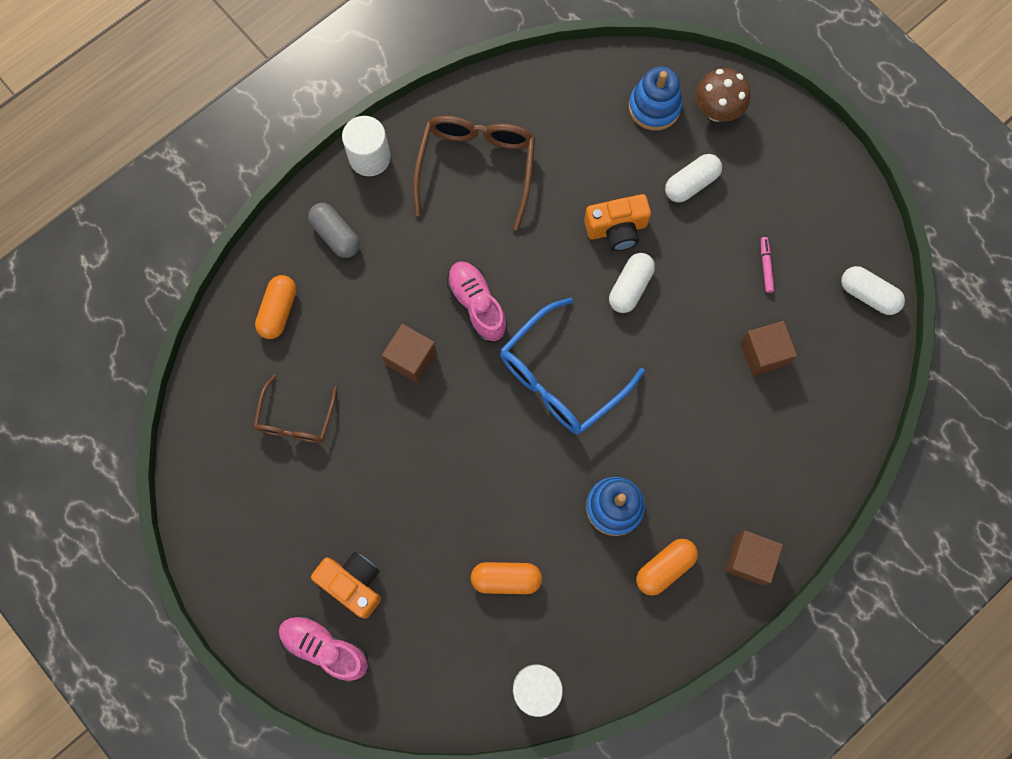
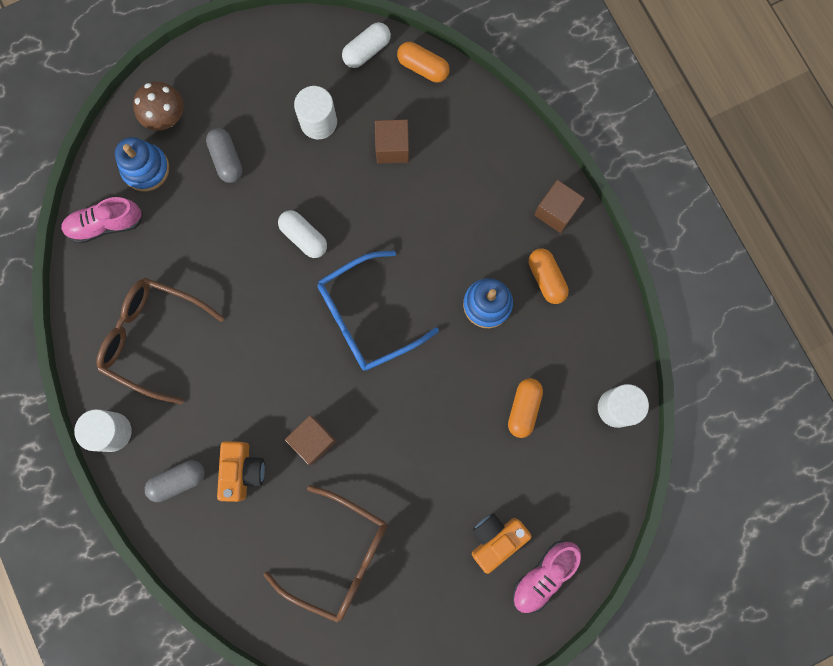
camera: 75 degrees left, 5 degrees up
(278, 311) = (235, 550): orange capsule -> orange capsule (423, 68)
(296, 419) = (339, 556): brown glasses -> brown glasses, size x1.64
(477, 305) = (281, 371): pink shoe -> pink shoe (106, 224)
(560, 377) = (366, 317): blue glasses -> blue glasses turned 90 degrees clockwise
(617, 229) = (248, 233): orange camera -> orange camera (242, 471)
(691, 184) = (227, 160): white capsule -> grey capsule
(766, 266) = (318, 122): pink marker -> white cylinder

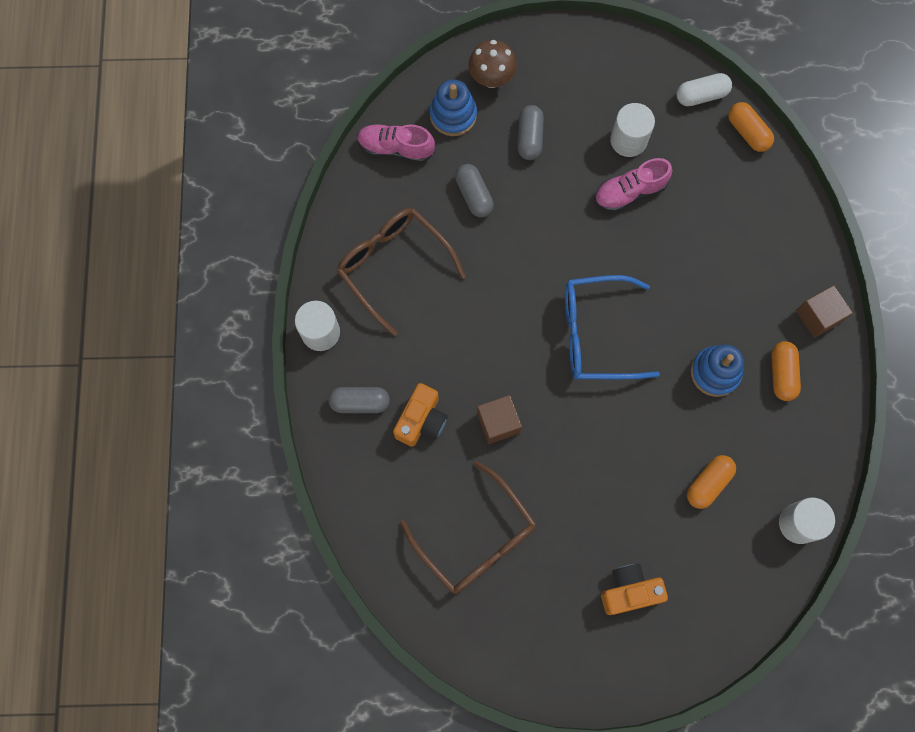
camera: 25 degrees right, 5 degrees down
(198, 237) = (474, 195): none -> grey capsule
(304, 237) = (570, 237): white capsule -> none
(392, 148) = (687, 192): brown cube -> none
(543, 575) = (660, 646): pink shoe -> pink shoe (629, 192)

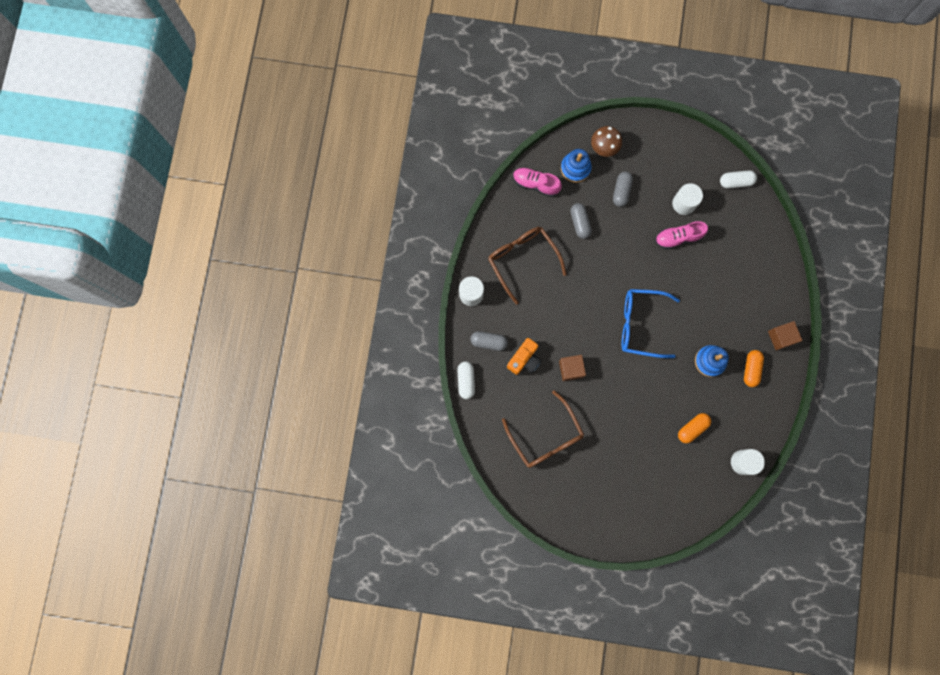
camera: 10 degrees right, 5 degrees up
(333, 471) = (466, 381): none -> white capsule
(629, 591) = (632, 484): orange camera -> none
(747, 132) = (760, 211): orange capsule -> none

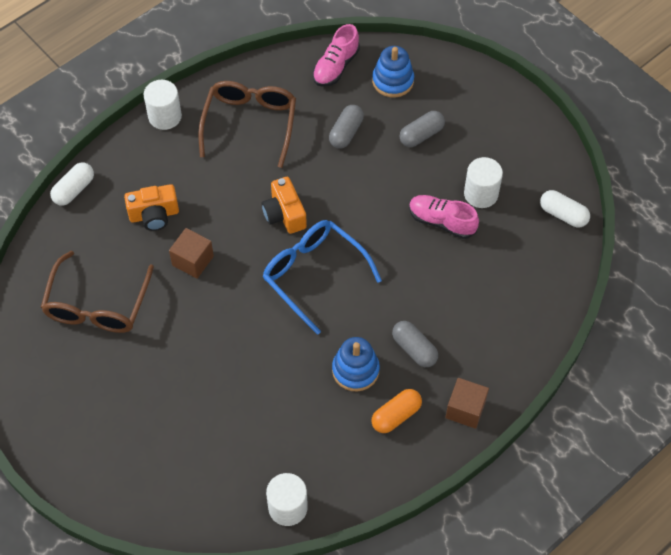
camera: 40 degrees right, 20 degrees down
(489, 342) = (135, 172): grey capsule -> grey capsule (414, 349)
(535, 184) = (336, 67): pink shoe -> pink shoe turned 120 degrees counterclockwise
(593, 301) = (284, 214): none -> orange camera
(604, 148) = (442, 83): brown mushroom -> none
(692, 428) = (265, 424): orange capsule -> none

